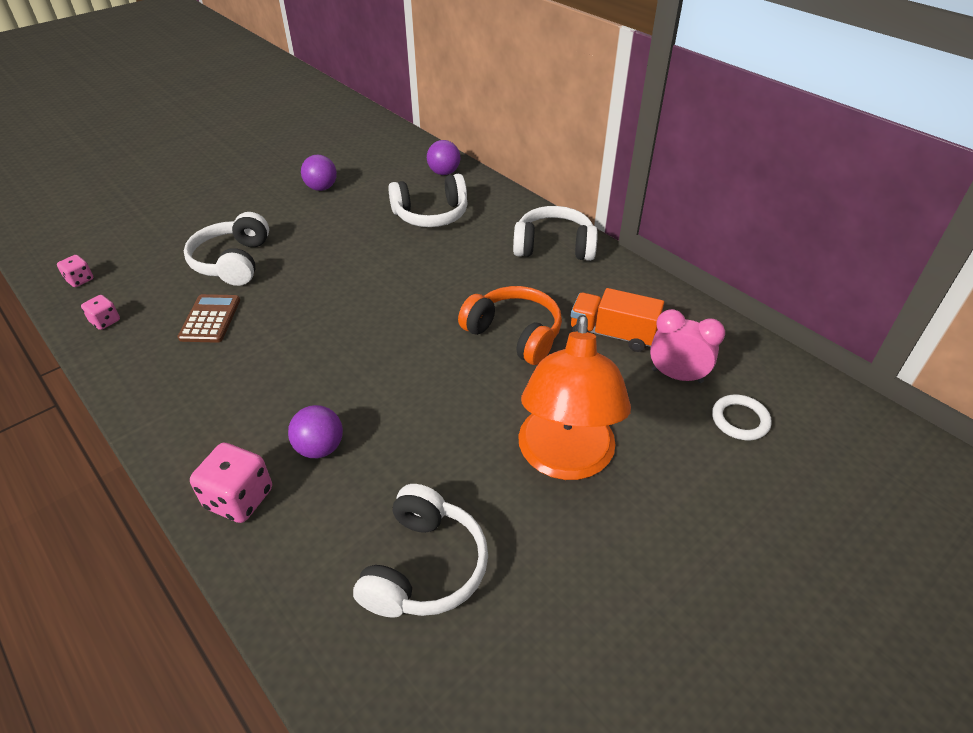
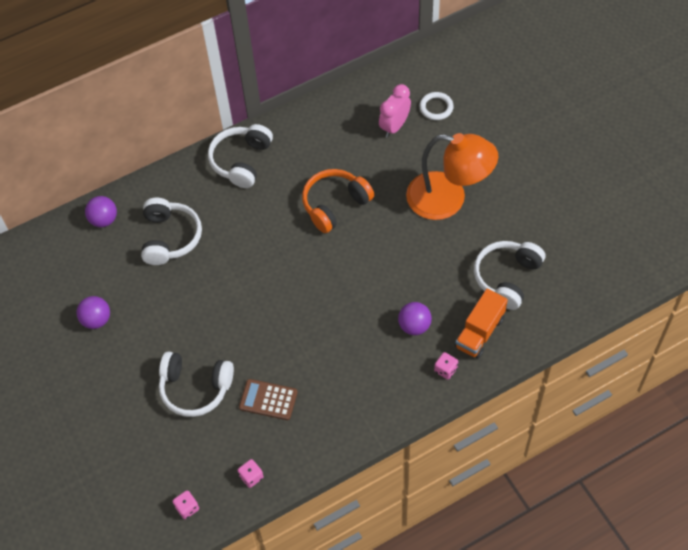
camera: 75 degrees left, 15 degrees up
(239, 498) = (445, 370): pink dice -> pink dice, size x0.57
(424, 567) = (507, 278): white headphones -> white headphones turned 90 degrees counterclockwise
(612, 334) = (348, 149): orange truck -> orange truck (479, 332)

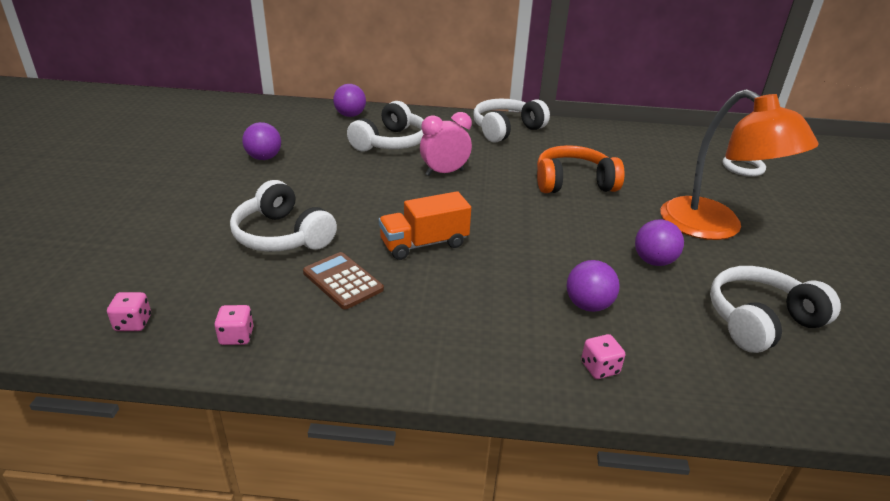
camera: 30 degrees right, 25 degrees down
(394, 126) = (684, 163): pink clock -> pink clock (444, 172)
(429, 261) = (653, 261): none -> purple ball
(479, 332) = (682, 354): orange truck -> orange truck (424, 244)

